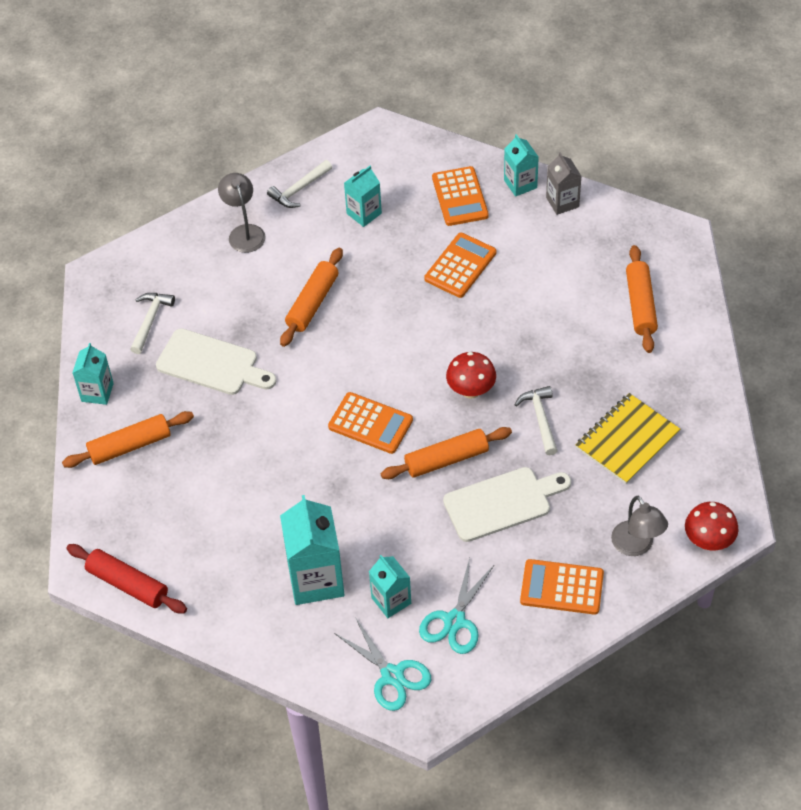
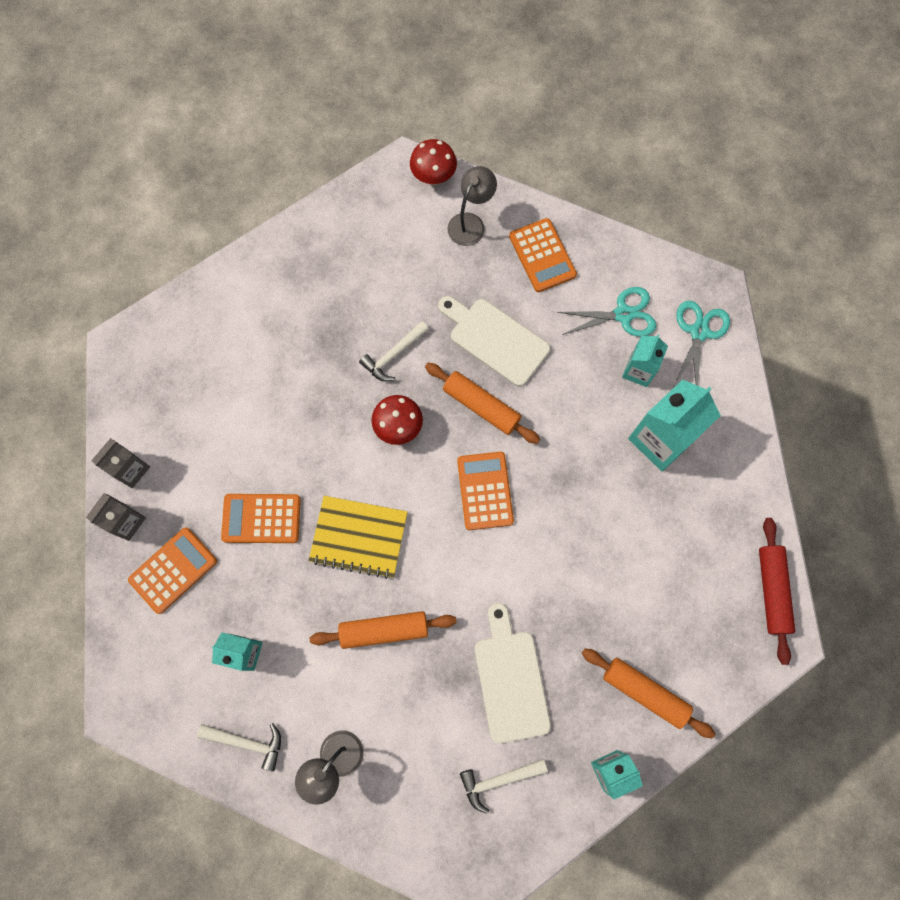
camera: 125 degrees left, 20 degrees up
(520, 184) = (126, 522): turquoise carton -> grey carton
(627, 440) = (374, 278): yellow notebook -> yellow notebook (359, 537)
(640, 305) = (222, 339): orange rolling pin -> none

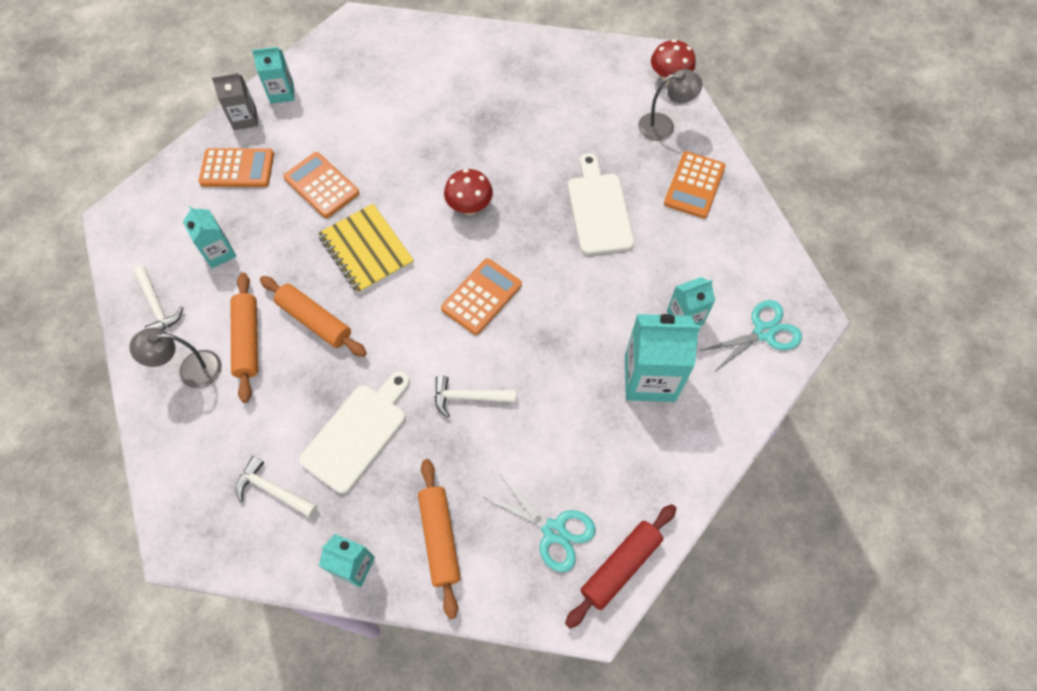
camera: 45 degrees right, 10 degrees down
(131, 469) = (282, 93): grey carton -> turquoise carton
(393, 355) = (517, 162): white hammer -> white hammer (468, 397)
(481, 406) = (541, 242): orange rolling pin -> orange rolling pin (248, 340)
(623, 314) = (714, 271): turquoise scissors -> turquoise scissors (554, 531)

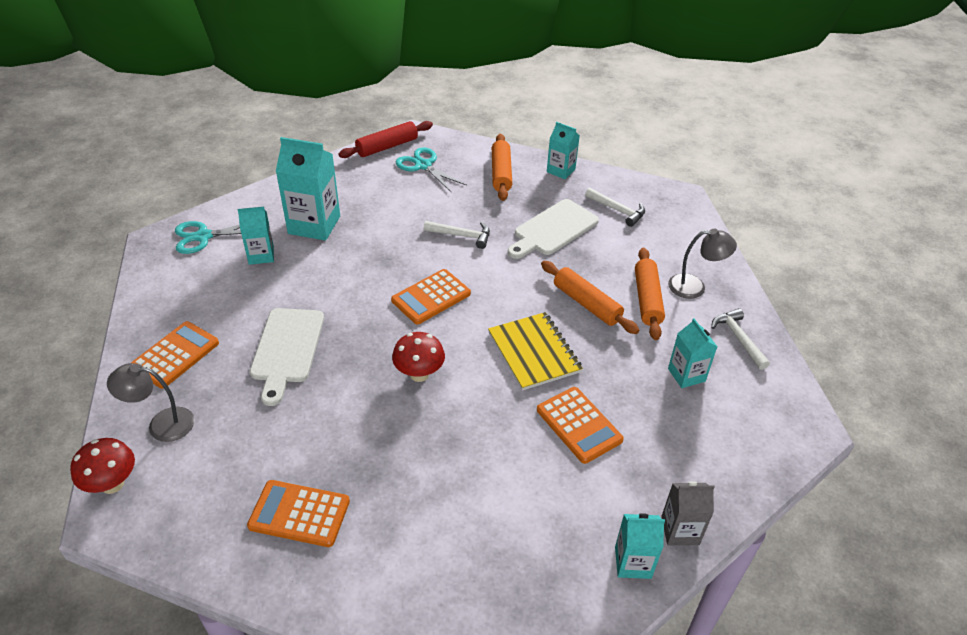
camera: 170 degrees left, 20 degrees down
(237, 168) = (680, 463): orange calculator -> orange calculator (299, 514)

